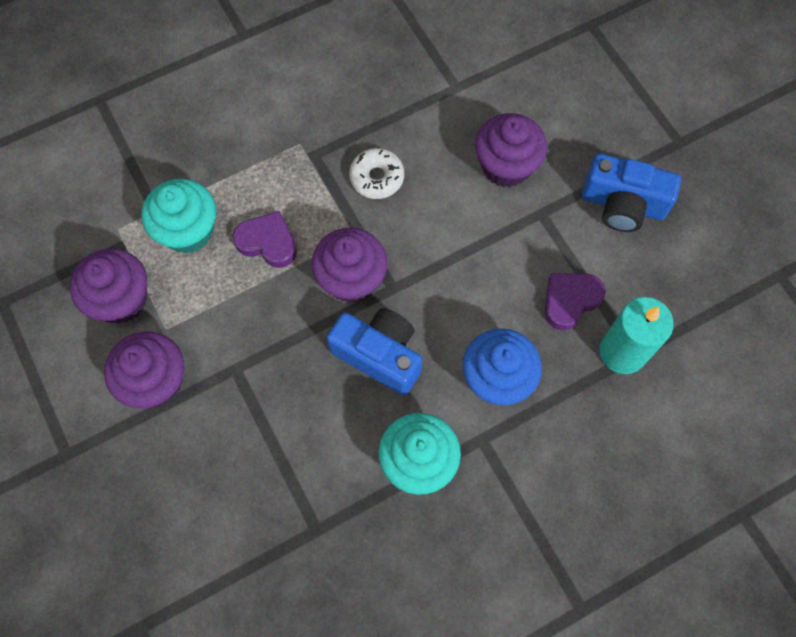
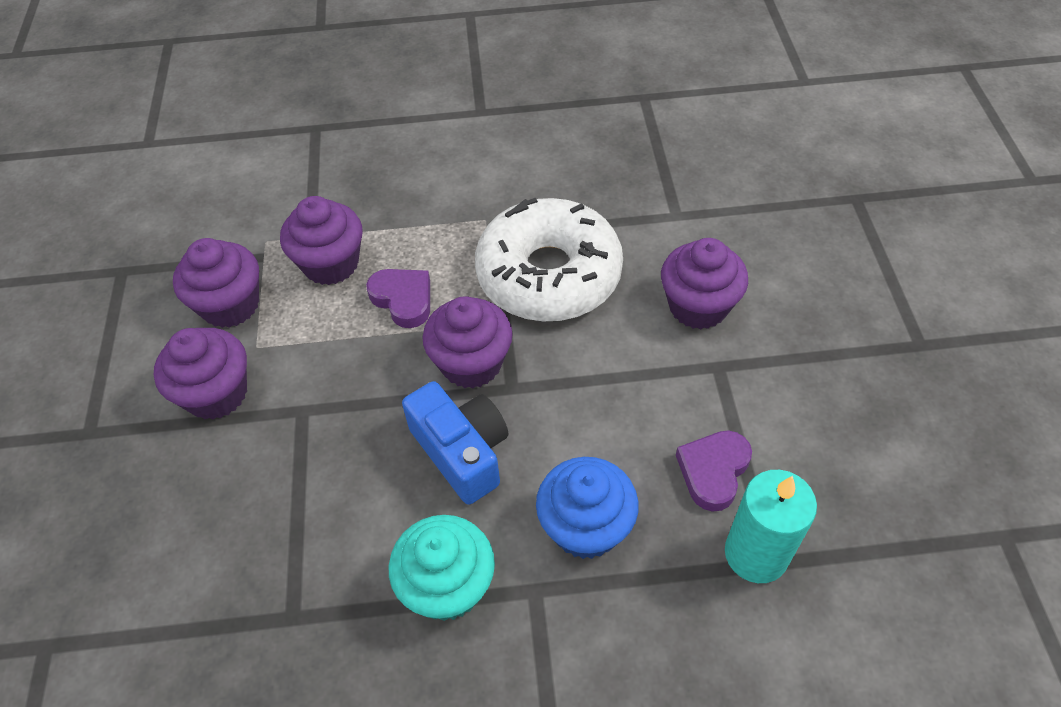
camera: 25 degrees right, 15 degrees down
(188, 230) = (331, 264): turquoise cupcake -> purple cupcake
(377, 178) = (549, 274): white donut -> white donut, size x2.30
(570, 300) = (713, 471): purple heart -> purple heart turned 45 degrees counterclockwise
(623, 204) = (822, 388): blue camera -> none

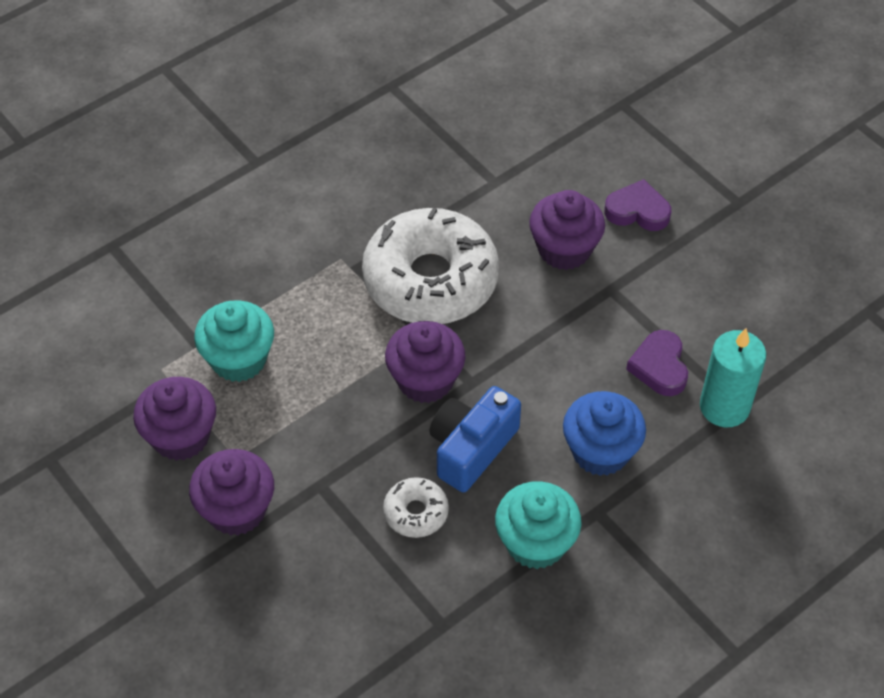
camera: 35 degrees left, 0 degrees up
(331, 264) = (239, 359): purple cupcake -> turquoise cupcake
(361, 485) = (416, 512): none -> white donut
(403, 299) = (328, 358): purple heart -> purple heart (637, 211)
(462, 452) = (471, 448): blue camera -> blue camera turned 75 degrees counterclockwise

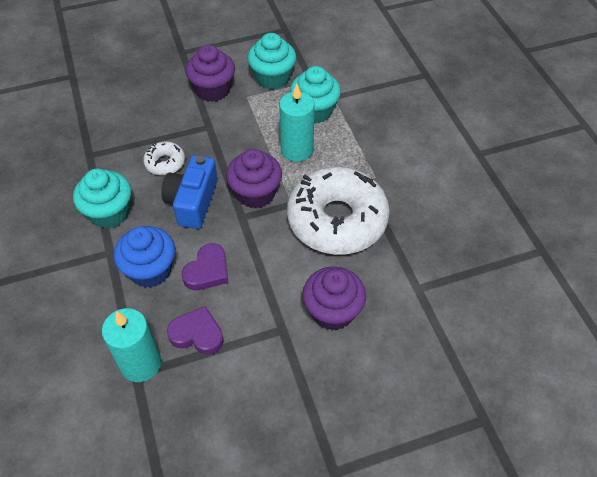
camera: 110 degrees right, 0 degrees up
(181, 436) = (272, 78): purple cupcake -> turquoise cupcake
(326, 358) = (297, 150): none -> turquoise candle
(471, 448) = (192, 202): blue camera -> blue camera turned 135 degrees counterclockwise
(637, 211) = (353, 381): purple heart -> purple heart (207, 271)

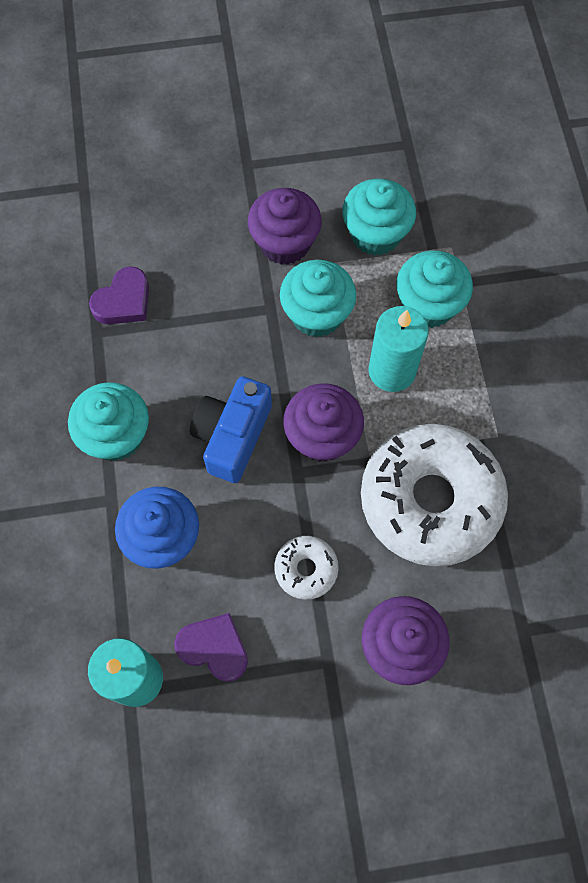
camera: 10 degrees right, 15 degrees up
(165, 163) = (201, 363): white donut -> white donut (306, 569)
(207, 271) = (239, 552): purple heart -> purple heart (123, 301)
(240, 125) = (316, 314): none -> turquoise cupcake

